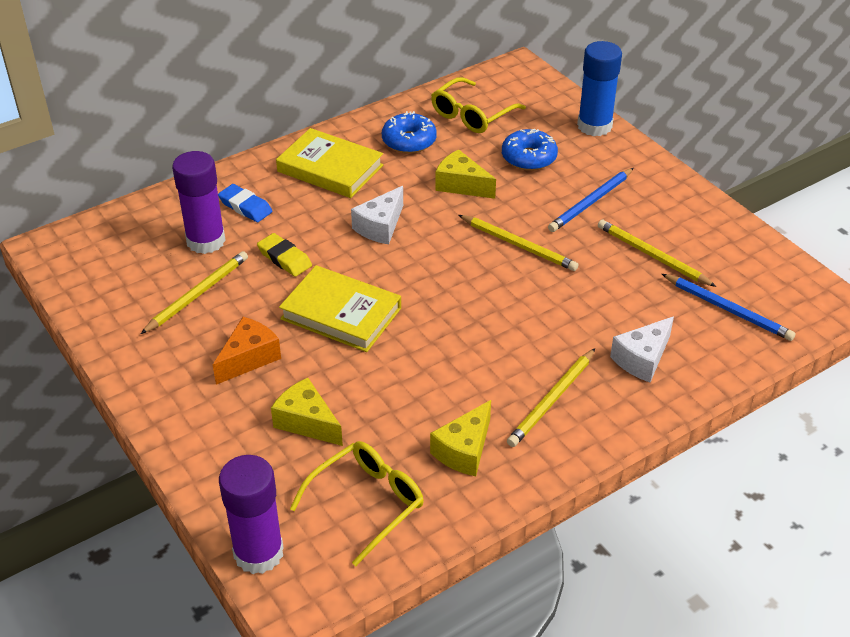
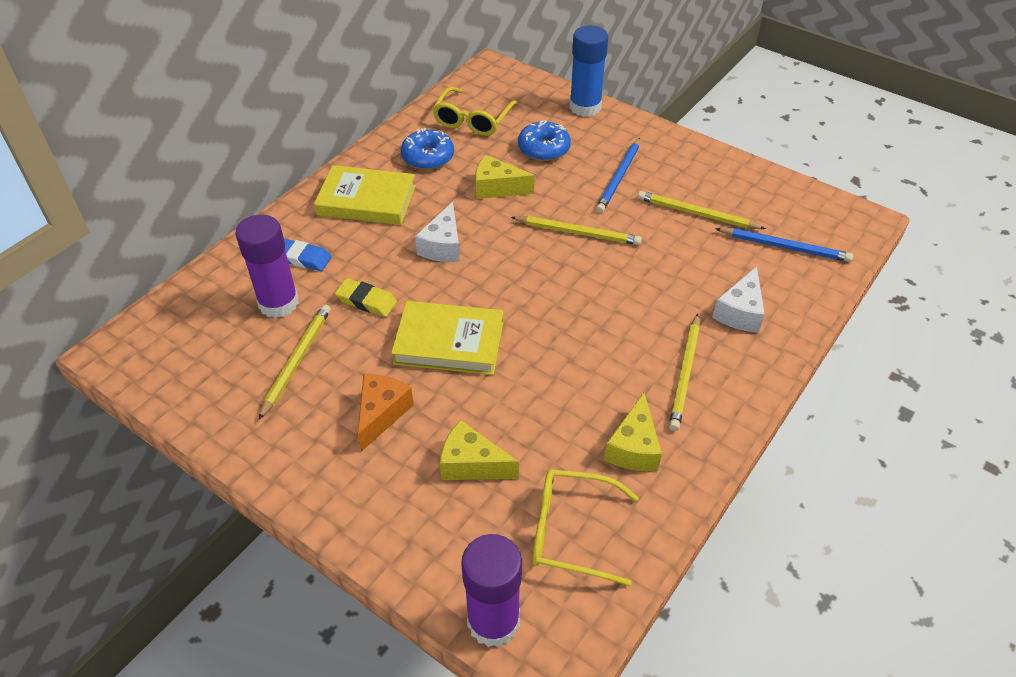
camera: 20 degrees left, 5 degrees up
(367, 503) = (572, 531): yellow glasses -> yellow glasses turned 105 degrees counterclockwise

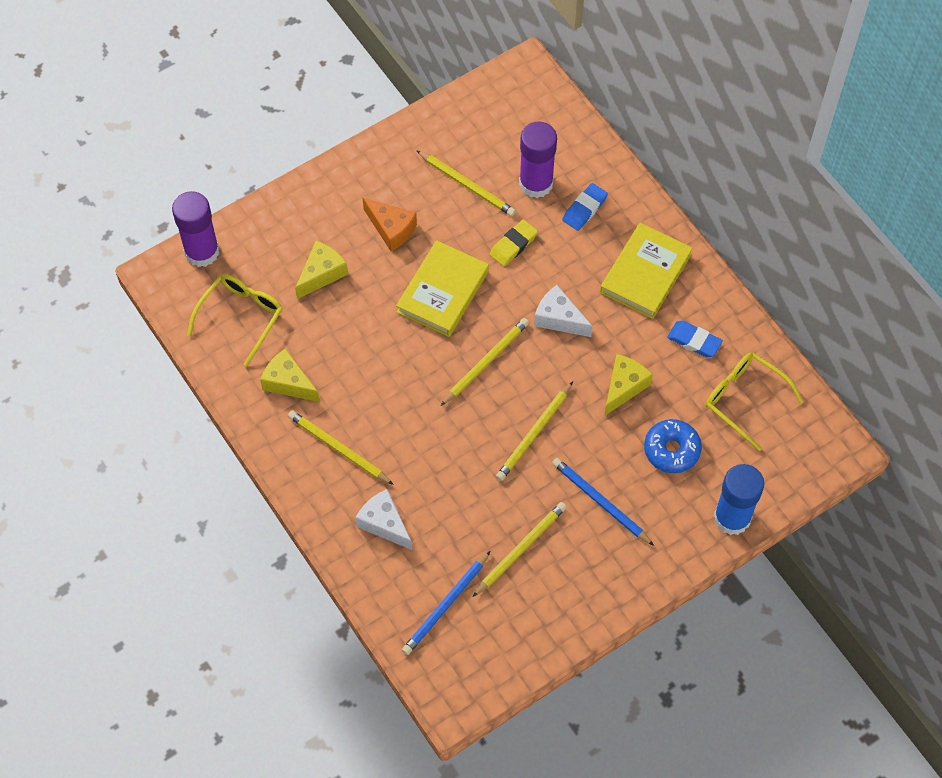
camera: 110 degrees right, 15 degrees up
(428, 157) = (694, 341): blue donut -> blue eraser
(518, 285) = (486, 362): none -> yellow pencil

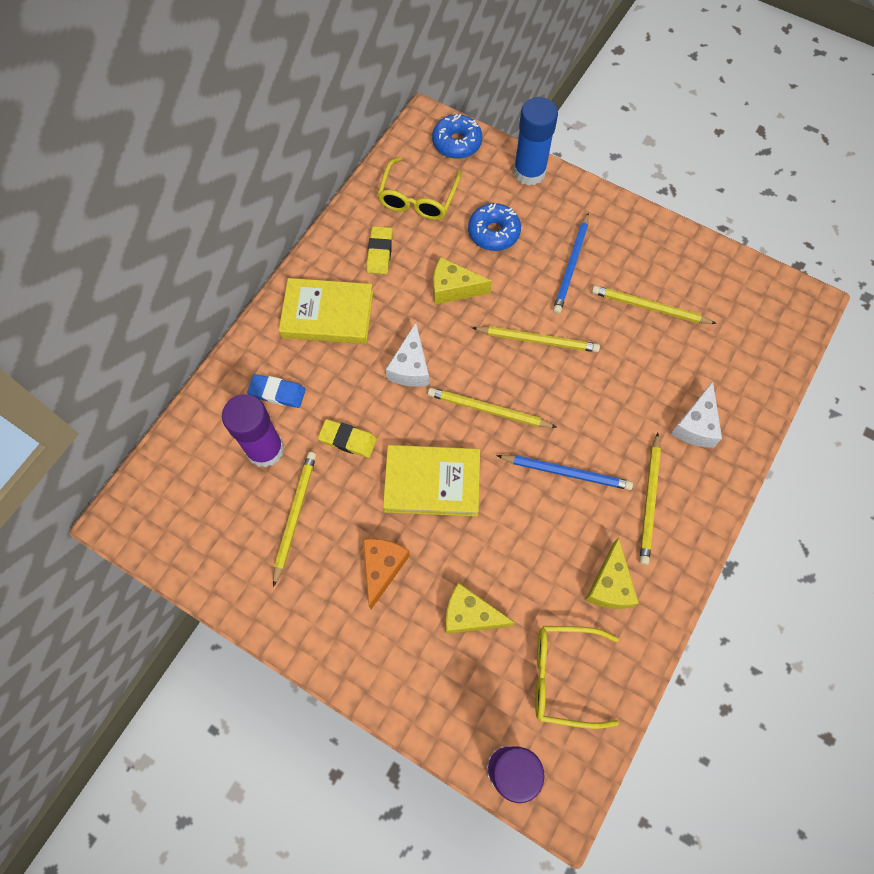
camera: 115 degrees left, 5 degrees up
(446, 605) = (734, 342): blue pencil -> blue pencil (566, 472)
(694, 341) = (379, 252): blue eraser -> yellow eraser
(800, 465) = (457, 143): none -> blue donut

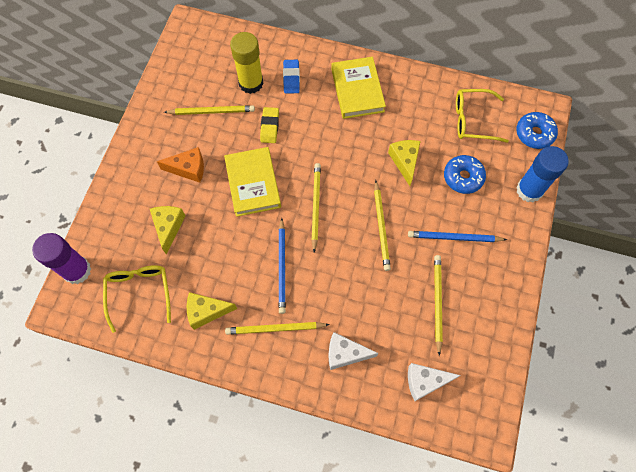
camera: 75 degrees right, 0 degrees up
(265, 449) = (251, 83): purple glue stick -> yellow glue stick
(379, 252) = (417, 108): yellow eraser -> none
(410, 367) = (333, 150): white cheese -> white cheese (425, 381)

